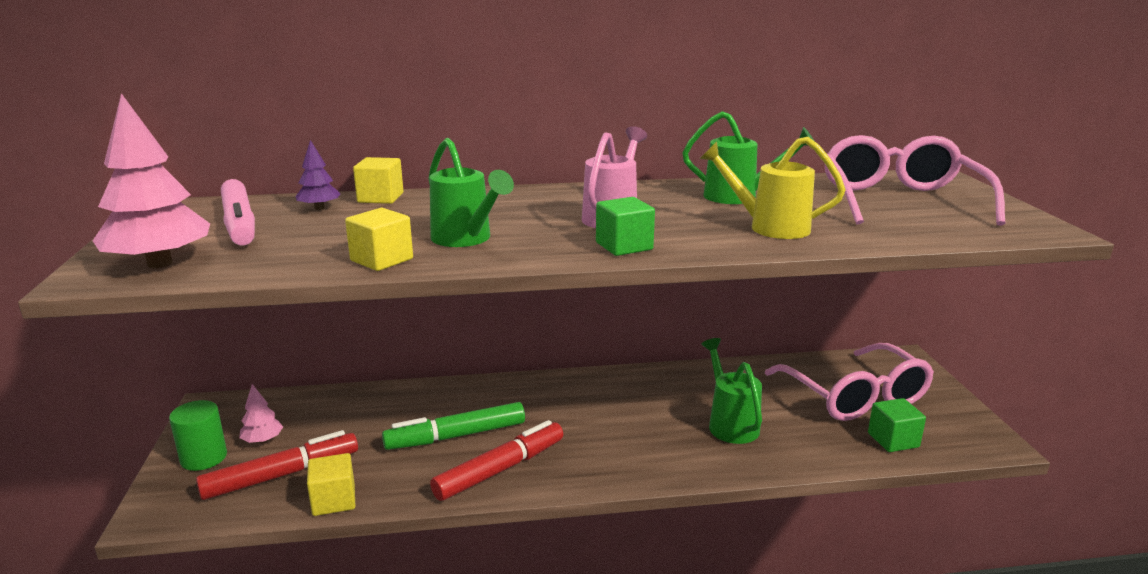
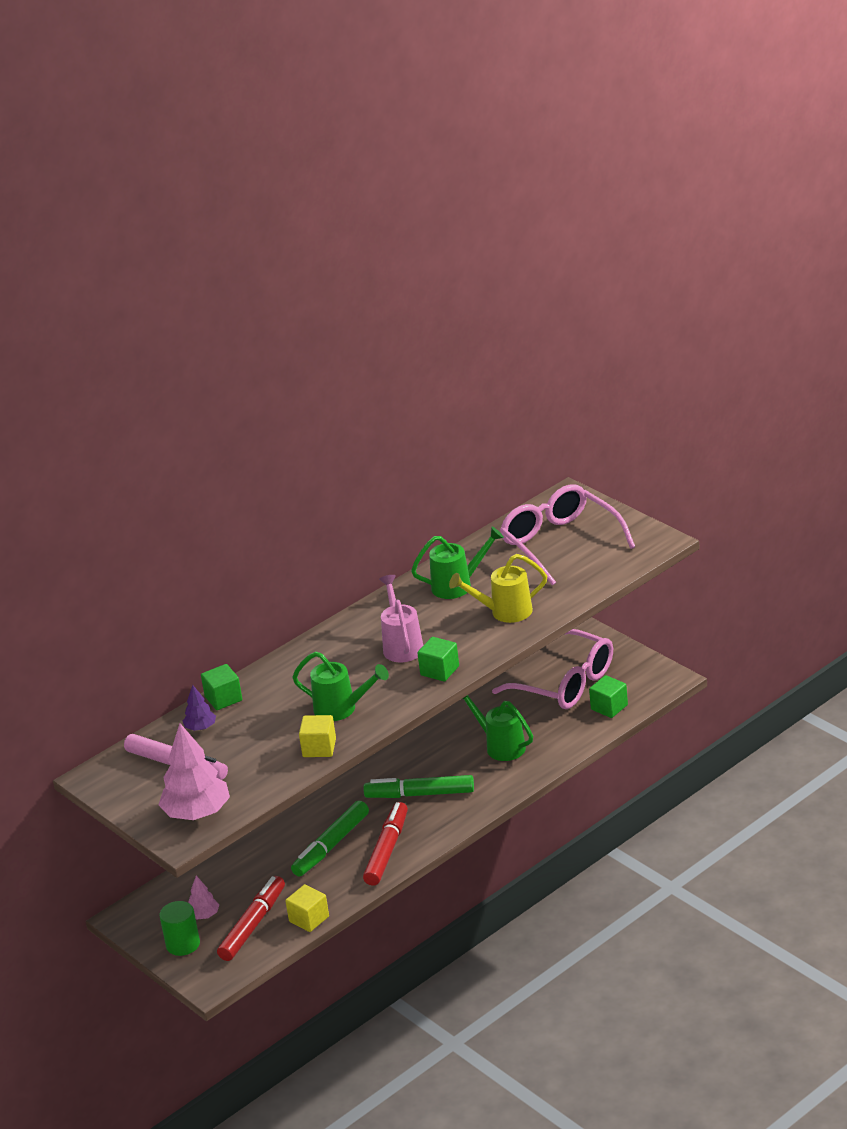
camera: 30 degrees left, 10 degrees up
(380, 198) = (223, 698): yellow cube -> green cube
(598, 430) = (420, 794): none -> green marker

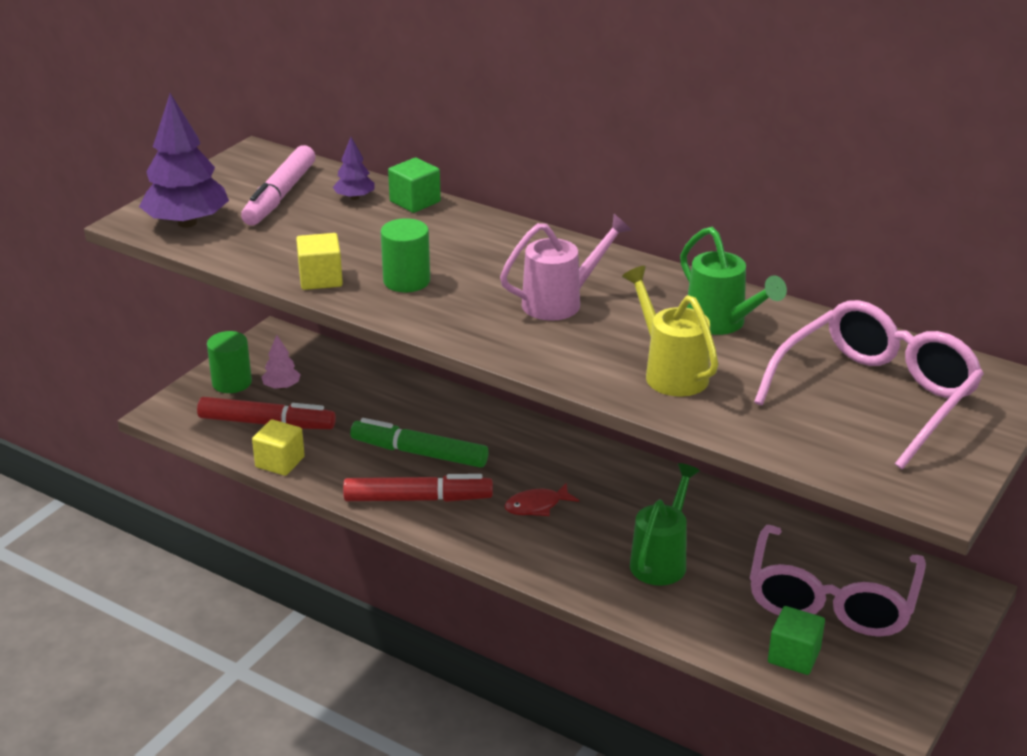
camera: 70 degrees right, 0 degrees up
(197, 813) = (187, 223): pink tree -> purple tree
(341, 709) = (406, 281): green watering can -> green cylinder
(420, 794) = (536, 506): green marker -> red fish
(439, 671) = (509, 340): green cube -> none

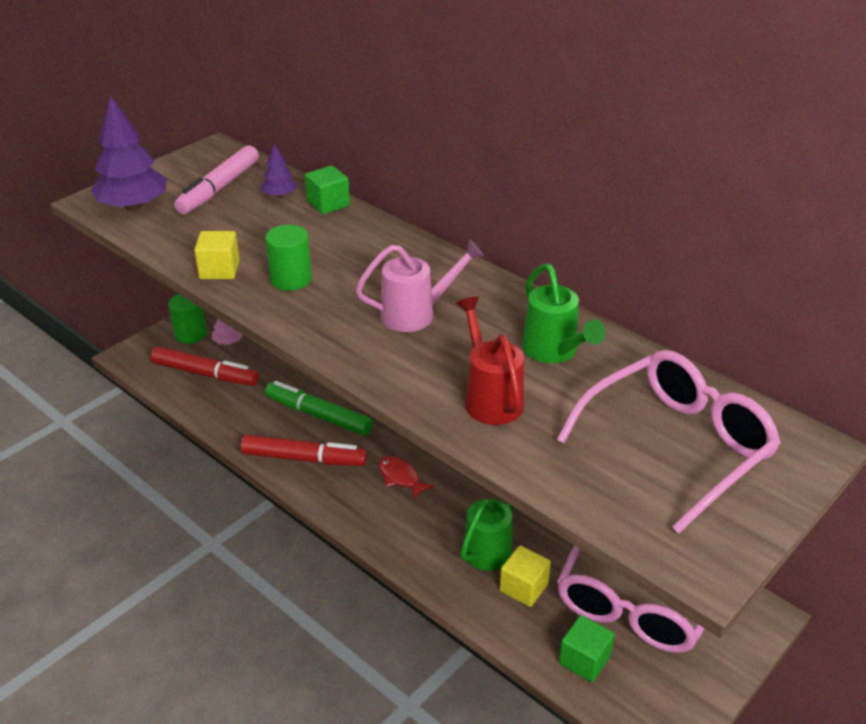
camera: 10 degrees right, 5 degrees up
(280, 462) = (204, 410): yellow cube -> yellow cube (524, 587)
(536, 506) = (401, 478): red fish -> red fish turned 60 degrees clockwise
(670, 372) = (490, 398): yellow watering can -> red watering can

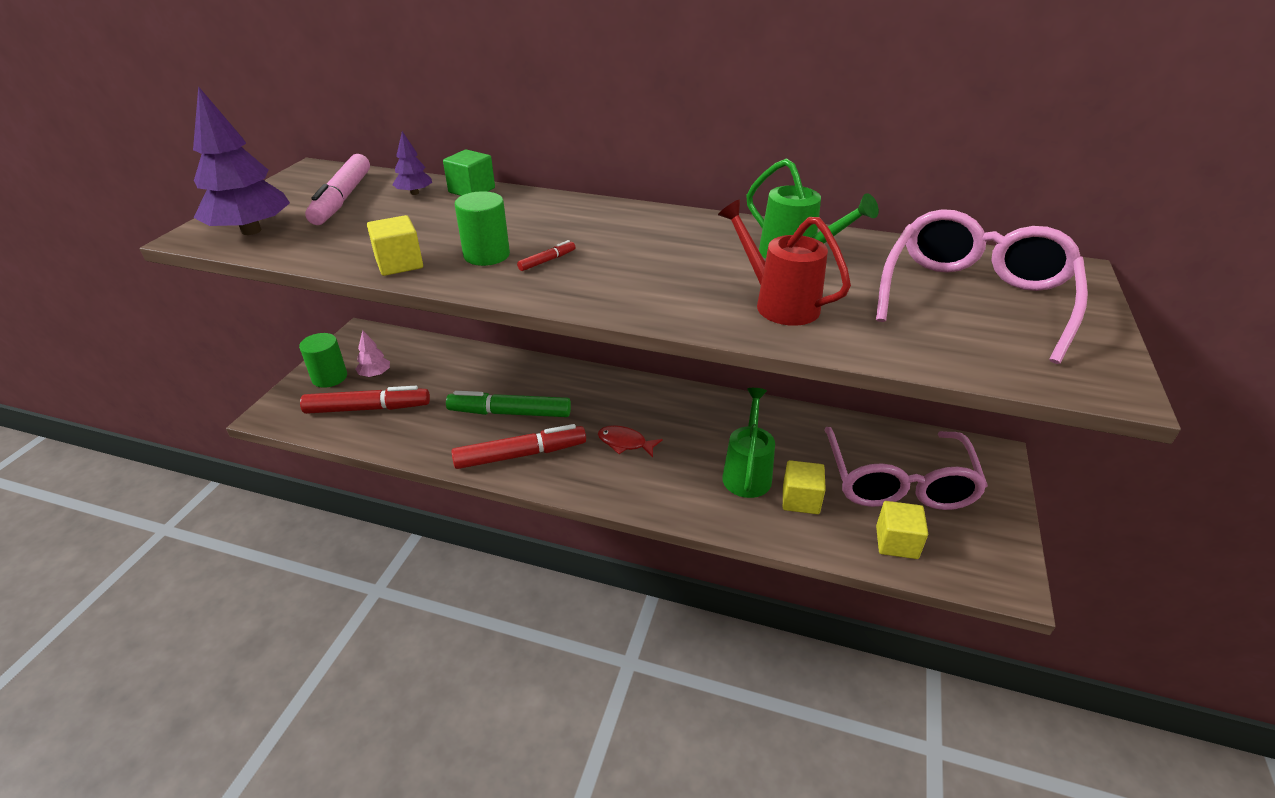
camera: 25 degrees left, 0 degrees up
(334, 298) = (547, 261): none -> red marker
(416, 314) = (641, 255): pink watering can -> none
(584, 660) = (896, 542): green cube -> yellow cube

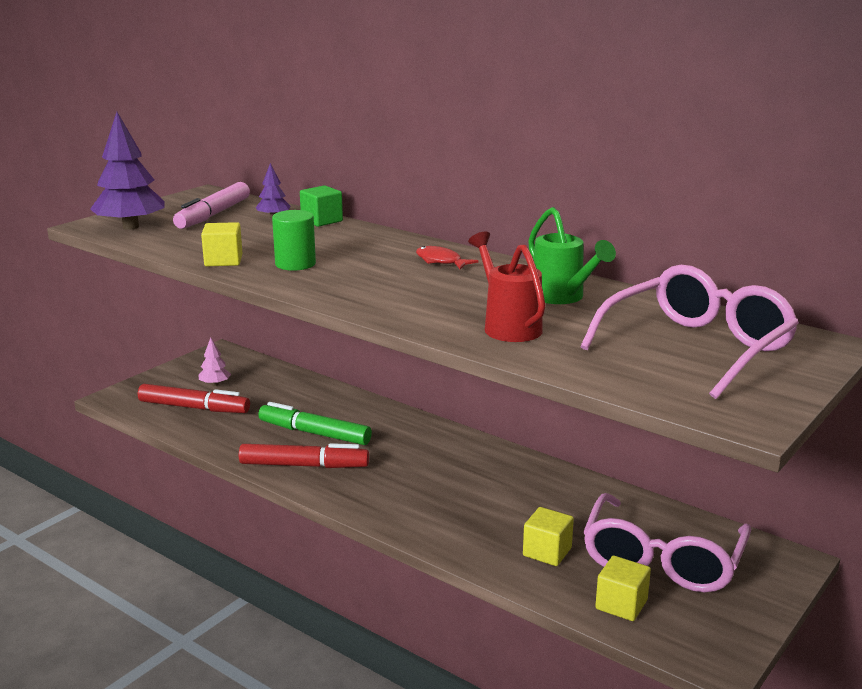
camera: 20 degrees right, 15 degrees down
(329, 377) = (175, 380): green cylinder -> none
(547, 261) = (340, 274): red marker -> none
(625, 443) = (405, 475): red fish -> red fish (441, 261)
(747, 473) = (508, 521): green watering can -> none

